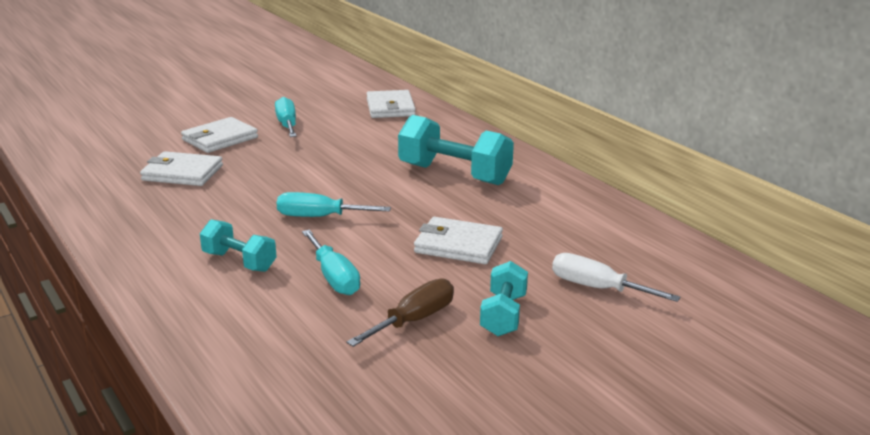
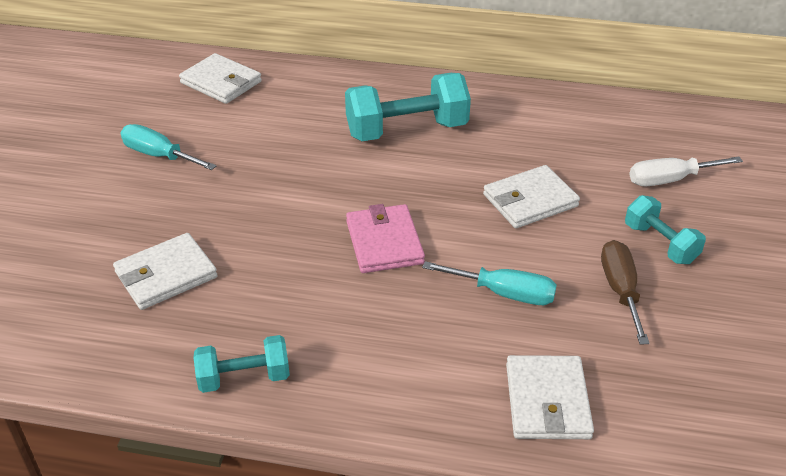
camera: 45 degrees left, 15 degrees up
(220, 139) = (122, 211): white wallet -> white wallet (547, 401)
(239, 262) = (408, 332): turquoise dumbbell -> turquoise dumbbell (244, 378)
(319, 217) = (384, 242): turquoise screwdriver -> pink wallet

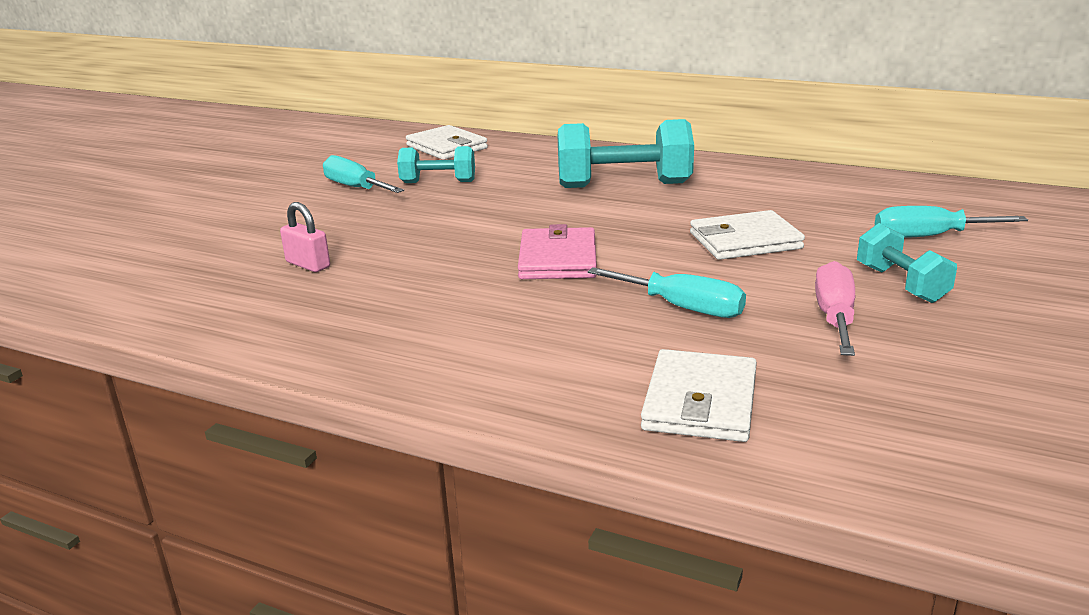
camera: 15 degrees right, 15 degrees down
(166, 275) = (308, 265): white wallet -> pink padlock
(244, 378) = (340, 346): turquoise dumbbell -> turquoise dumbbell (438, 182)
(620, 290) = (834, 317): brown screwdriver -> pink screwdriver
(670, 180) = (928, 236): white screwdriver -> turquoise screwdriver

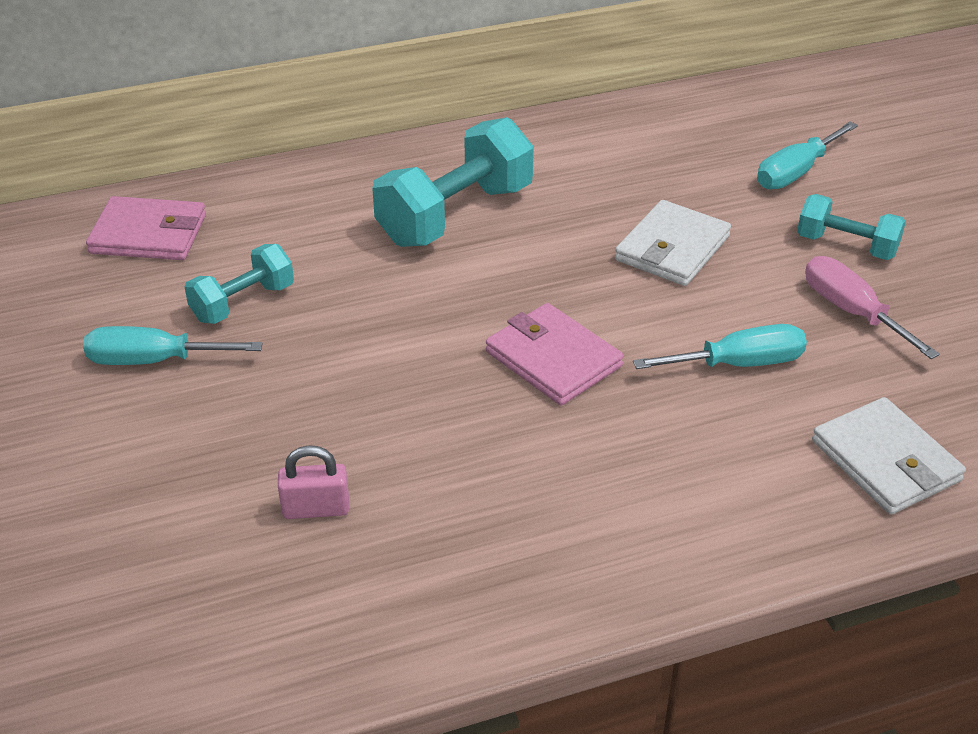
camera: 45 degrees left, 15 degrees up
(447, 147) = (149, 234): white wallet -> pink wallet

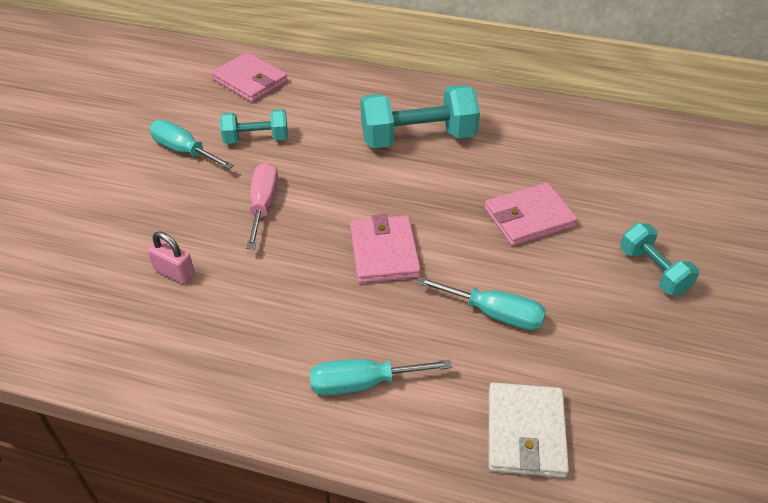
camera: 35 degrees right, 5 degrees up
(672, 248) = (529, 217): white wallet -> pink wallet
(795, 172) = (668, 204): turquoise screwdriver -> turquoise screwdriver (362, 383)
(852, 312) = (609, 318): pink screwdriver -> pink screwdriver (263, 205)

